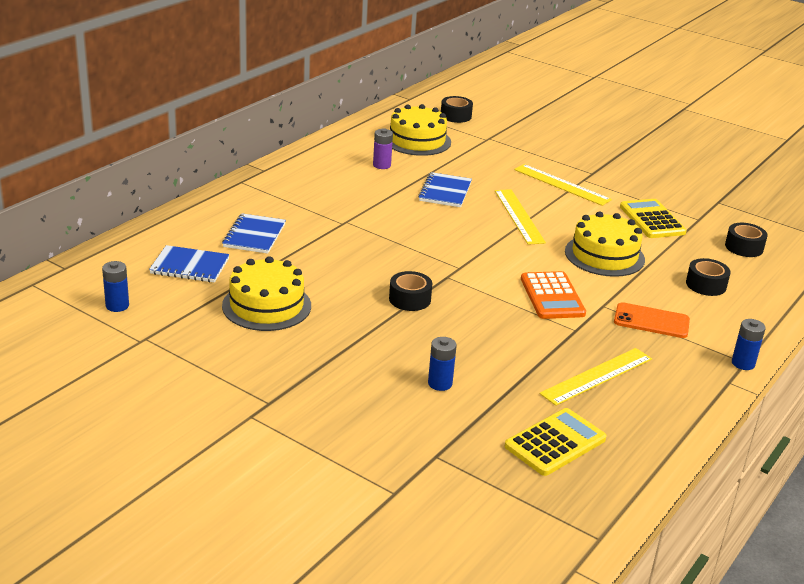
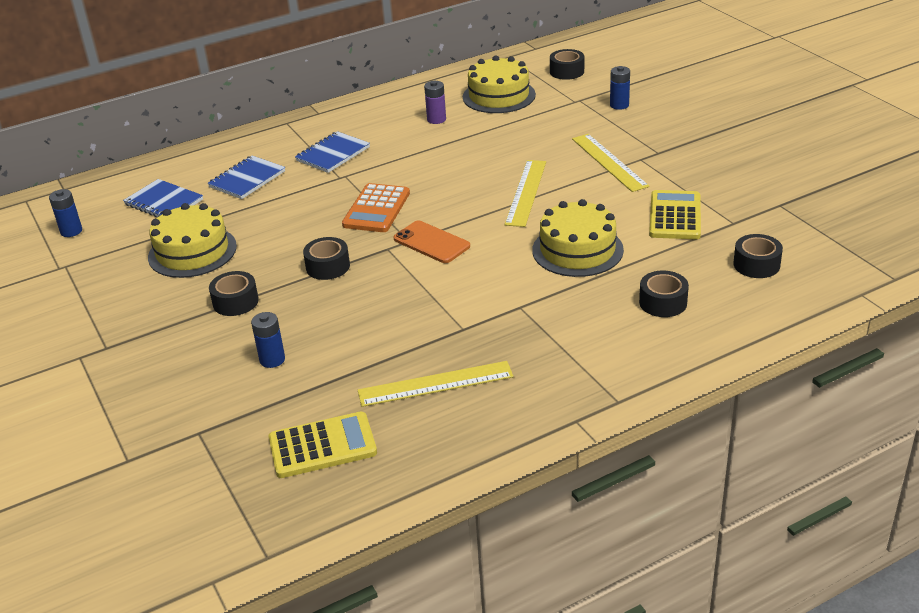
camera: 30 degrees right, 5 degrees up
(355, 342) = (235, 302): none -> black tape
(445, 192) = (473, 156): blue notebook -> blue notebook (333, 154)
(552, 296) = (474, 287): orange calculator -> orange calculator (376, 209)
(651, 321) = (556, 334): orange phone -> orange phone (431, 242)
(743, 363) = (614, 402): blue battery -> blue battery (619, 105)

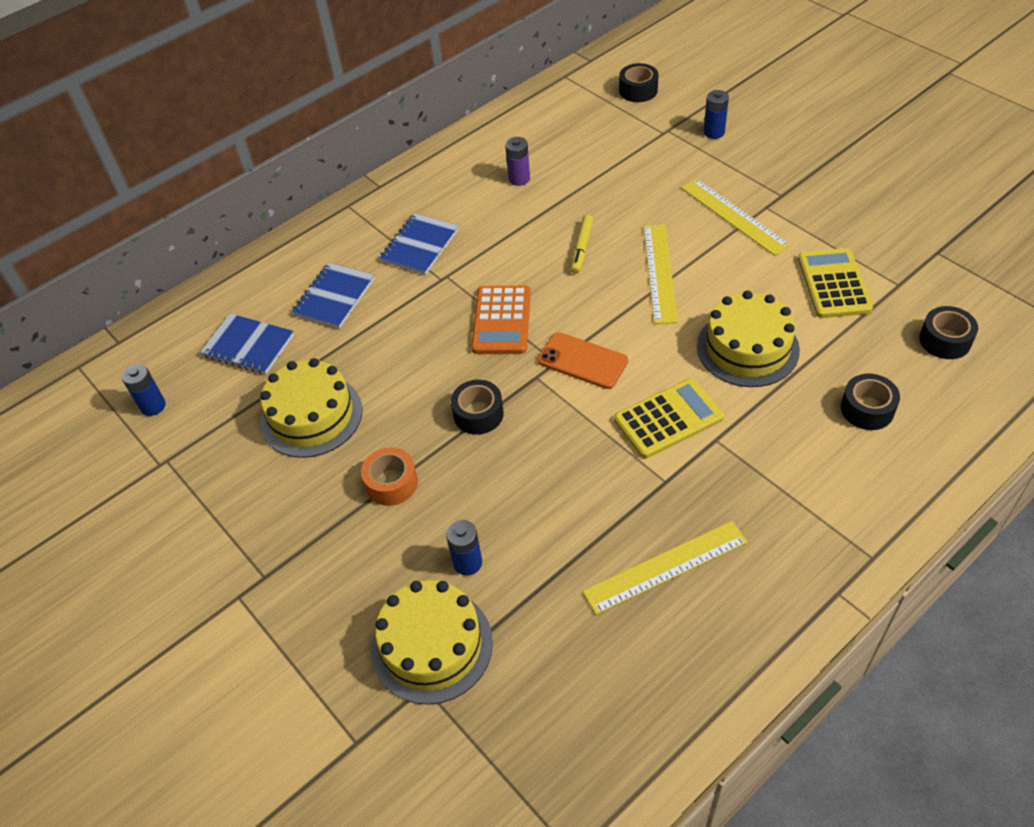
camera: 10 degrees left, 15 degrees up
(235, 302) = (391, 483): black tape -> orange tape
(322, 446) = (574, 680): yellow calculator -> yellow calculator (668, 419)
(467, 169) = (581, 248): none -> yellow marker
(499, 96) = (576, 135): yellow cake -> yellow cake (432, 645)

